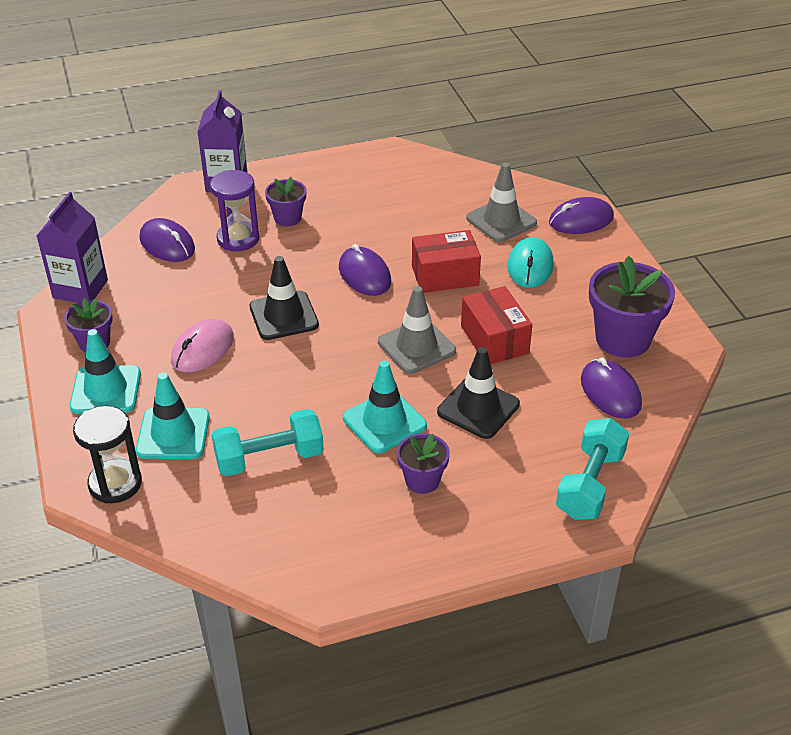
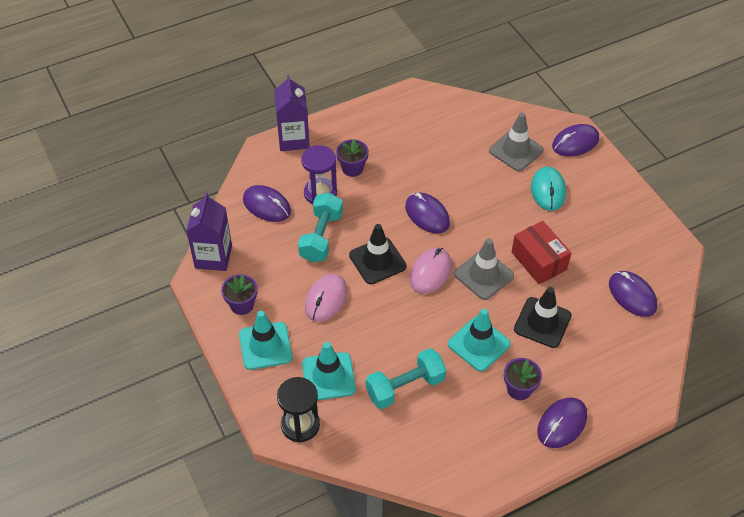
camera: 10 degrees left, 10 degrees up
(347, 336) = (430, 272): none -> pink mouse
(445, 275) = (487, 207): red box -> none
(469, 529) = (562, 424): none -> purple mouse
(590, 484) = (635, 375): turquoise dumbbell -> turquoise dumbbell (321, 237)
(622, 339) = (630, 248): purple flower pot -> none

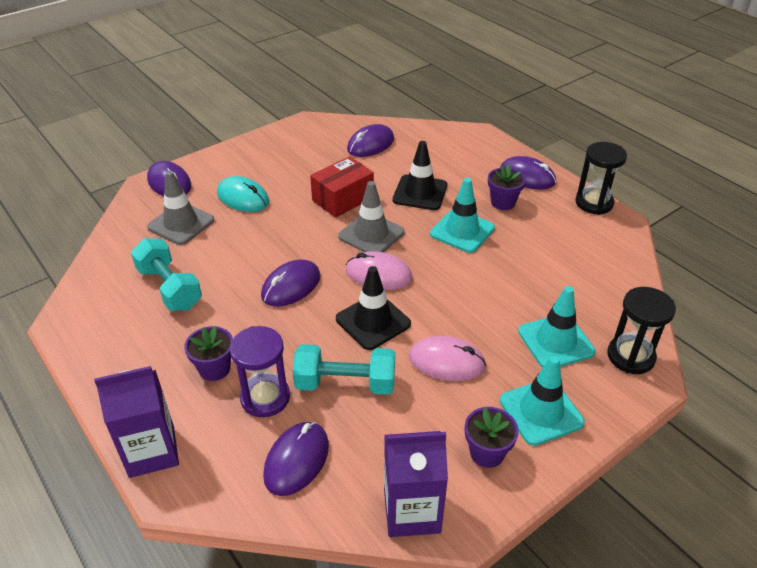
camera: 100 degrees left, 10 degrees down
(405, 387) = (538, 278): turquoise dumbbell -> turquoise dumbbell (169, 288)
(508, 473) = (594, 203): none -> black hourglass
(548, 190) = (243, 198): turquoise mouse -> turquoise mouse turned 45 degrees clockwise

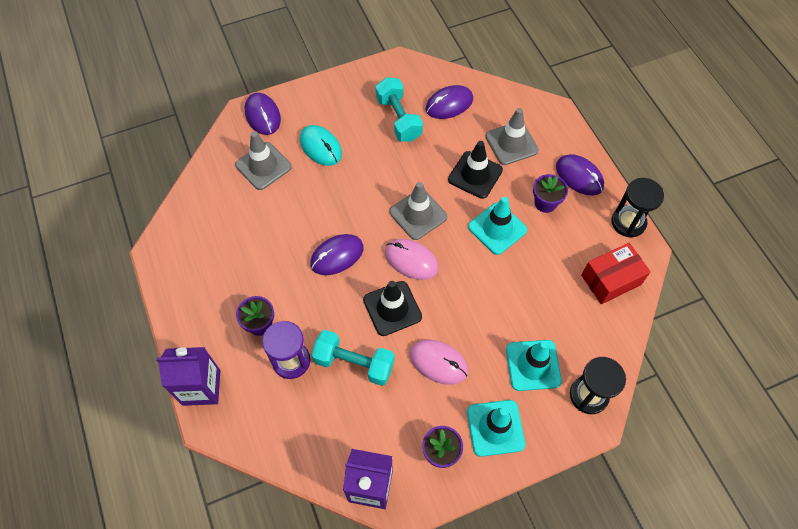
camera: 15 degrees right, 20 degrees up
(169, 288) = (241, 235): turquoise dumbbell -> turquoise dumbbell (398, 119)
(297, 460) = (301, 422): purple mouse -> none
(343, 199) = (405, 167): red box -> red box (611, 280)
(447, 163) = (511, 143): none -> grey traffic cone

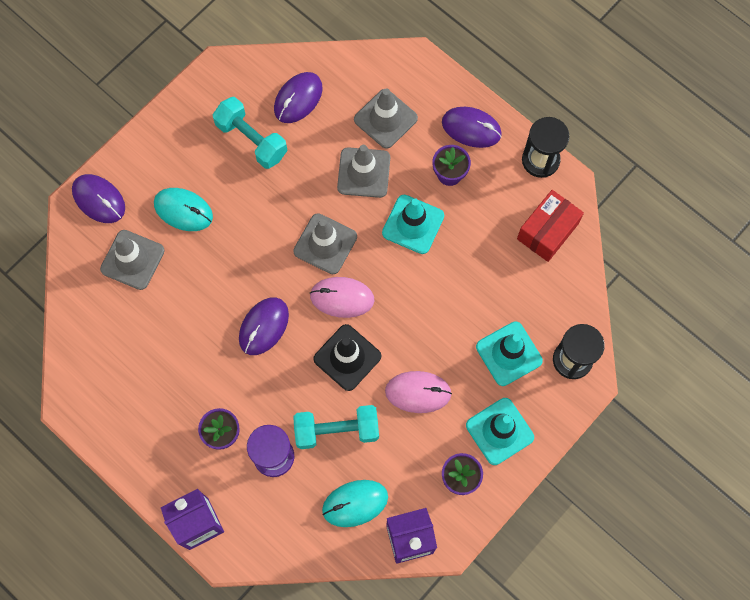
camera: 25 degrees left, 10 degrees up
(338, 431) = (355, 503): none -> turquoise mouse
(475, 175) = (363, 173): black traffic cone -> grey traffic cone

